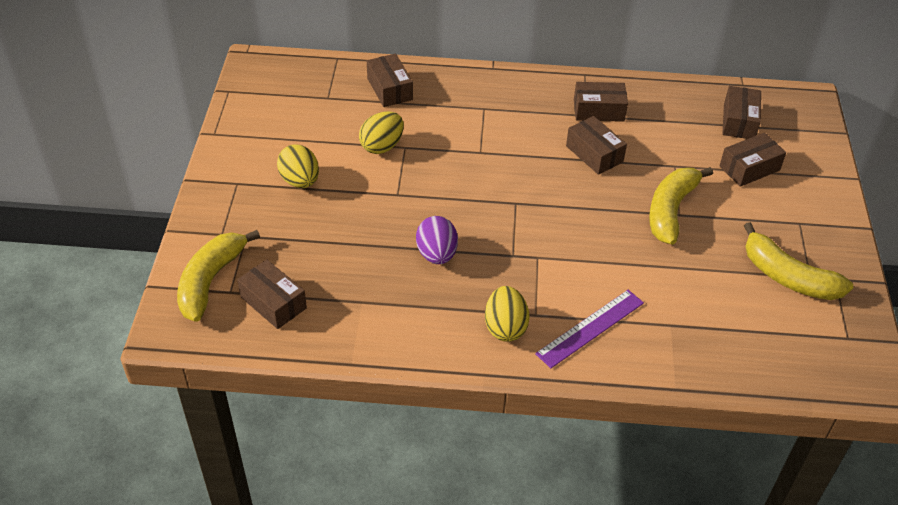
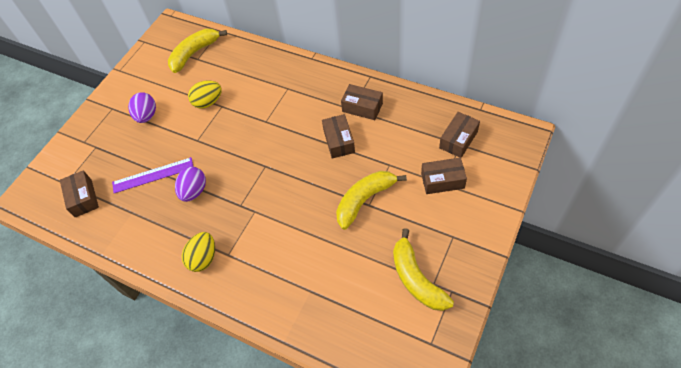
camera: 30 degrees right, 10 degrees up
(211, 281) = (59, 173): yellow banana -> yellow banana (194, 53)
(300, 181) = (147, 116): yellow egg -> purple egg
(390, 89) = (237, 60): brown box -> none
(590, 328) = (256, 276): purple ruler -> purple ruler (153, 175)

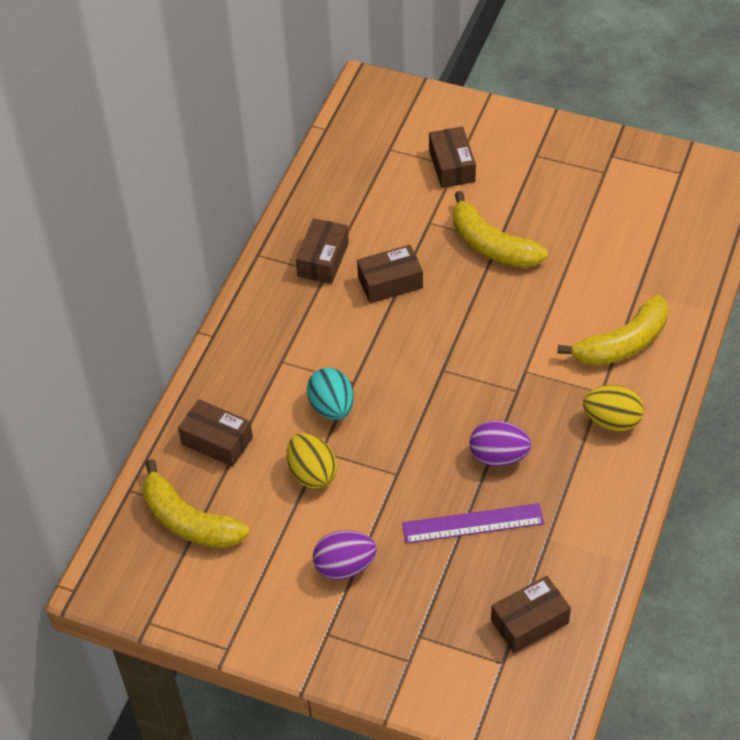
camera: 100 degrees left, 5 degrees down
(153, 175) = (473, 524): purple ruler -> purple ruler turned 75 degrees counterclockwise
(250, 111) = (332, 407): none -> turquoise egg
(416, 278) = (601, 187): yellow banana -> yellow banana (622, 343)
(458, 140) = (381, 151): brown box -> brown box (217, 441)

